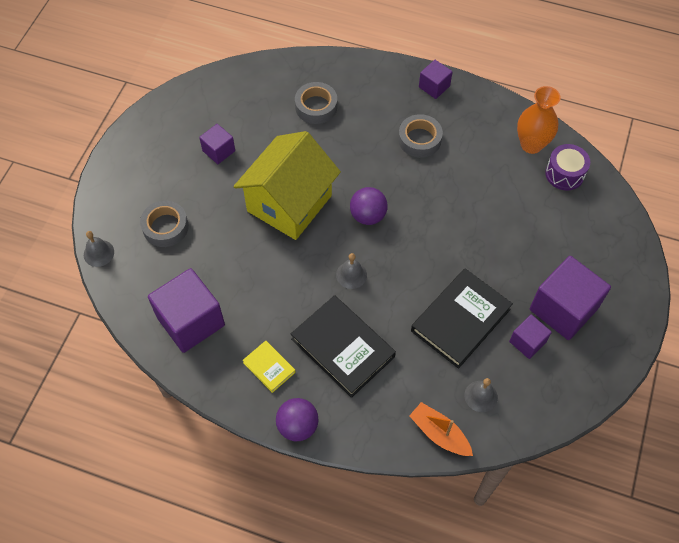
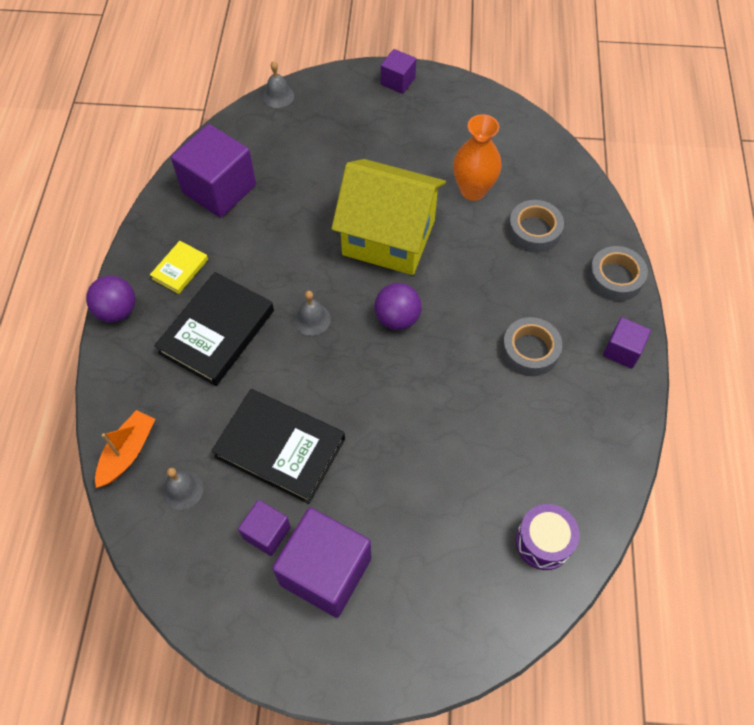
camera: 75 degrees right, 0 degrees up
(165, 227) = (324, 138): grey tape -> grey tape (615, 278)
(219, 151) = (435, 156): purple cube -> purple cube (398, 81)
(531, 144) = (576, 489): orange vase -> orange vase (473, 190)

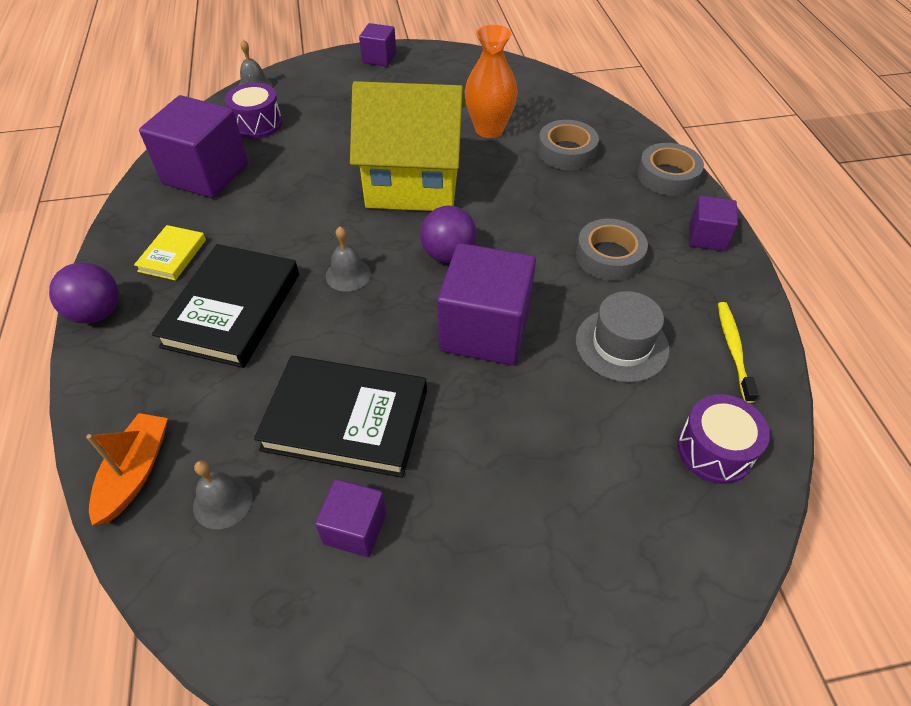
camera: 15 degrees left, 10 degrees down
(272, 141) = (257, 124): none -> purple drum
(325, 571) = (450, 558): purple cube -> purple cube (485, 330)
(508, 436) = (621, 345): none -> grey hat
(596, 462) = (733, 350): none -> yellow toothbrush

